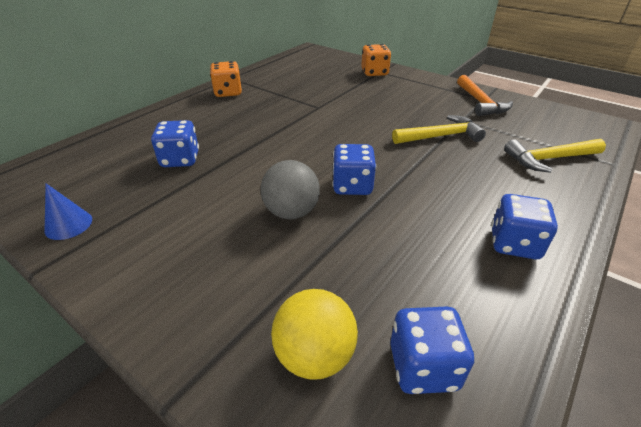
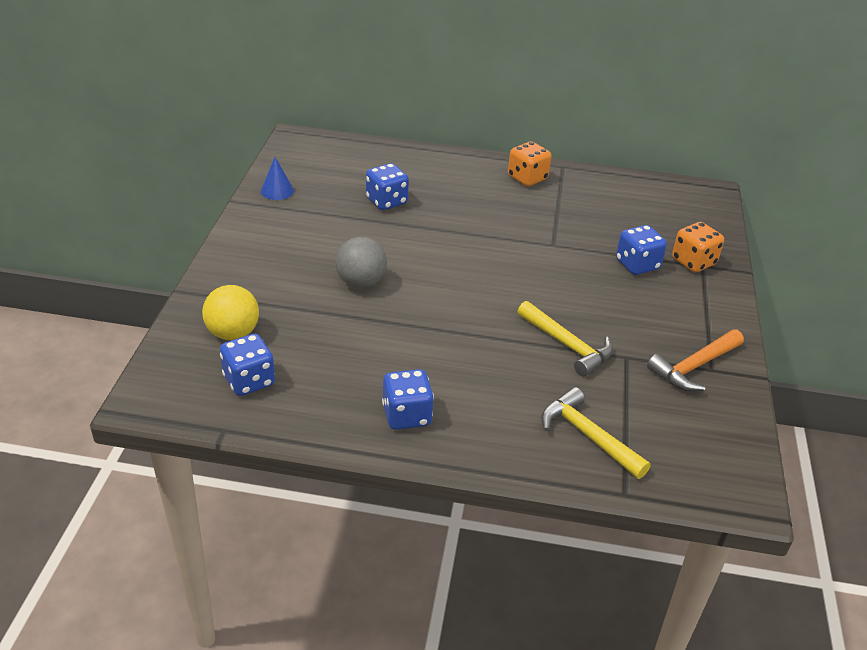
camera: 60 degrees right, 0 degrees up
(352, 186) = (422, 305): blue dice -> blue dice (637, 265)

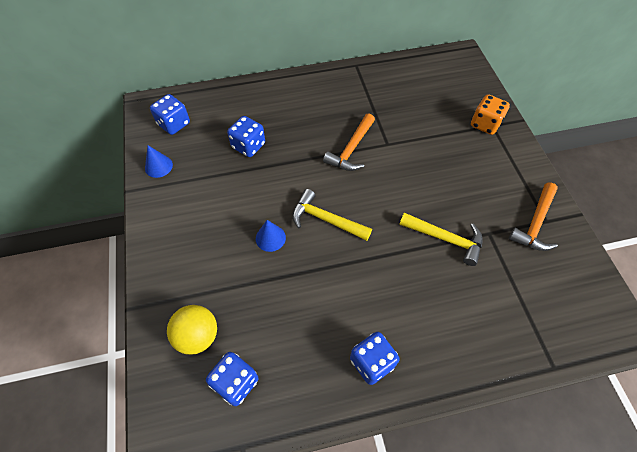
camera: 20 degrees left, 20 degrees up
(361, 282) = (270, 238): grey ball -> blue cone
(505, 237) = (351, 149): none -> orange hammer
(527, 178) = (337, 85): orange dice -> none
(588, 436) = (503, 322): yellow hammer -> yellow hammer (326, 220)
(637, 265) = (451, 141): blue dice -> blue dice (174, 124)

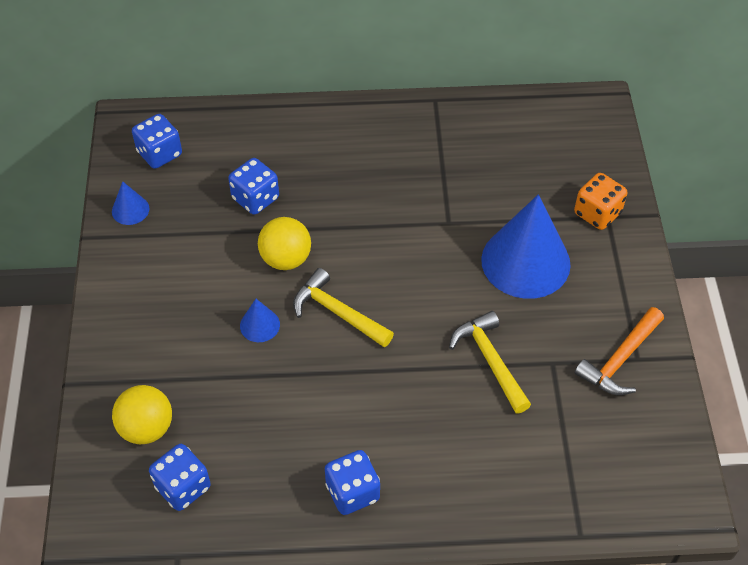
camera: 10 degrees right, 5 degrees down
(279, 186) = (286, 259): none -> yellow ball
(351, 149) = (396, 223): orange hammer -> none
(445, 239) = (490, 361): yellow hammer -> yellow hammer turned 150 degrees counterclockwise
(448, 163) = (525, 261): none -> blue cone

